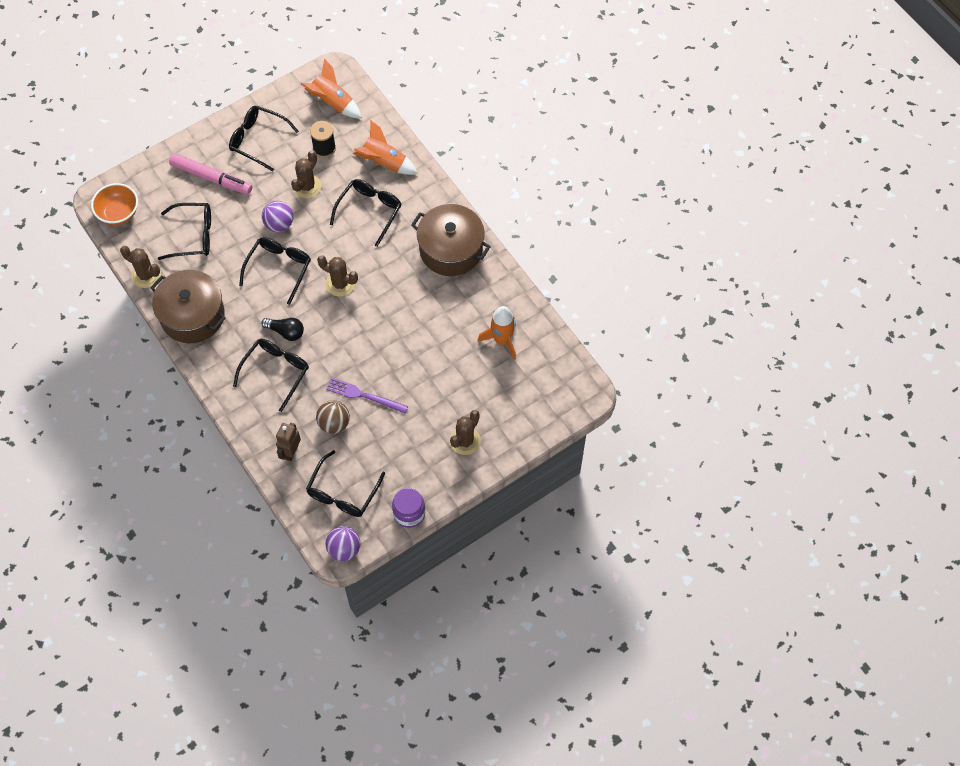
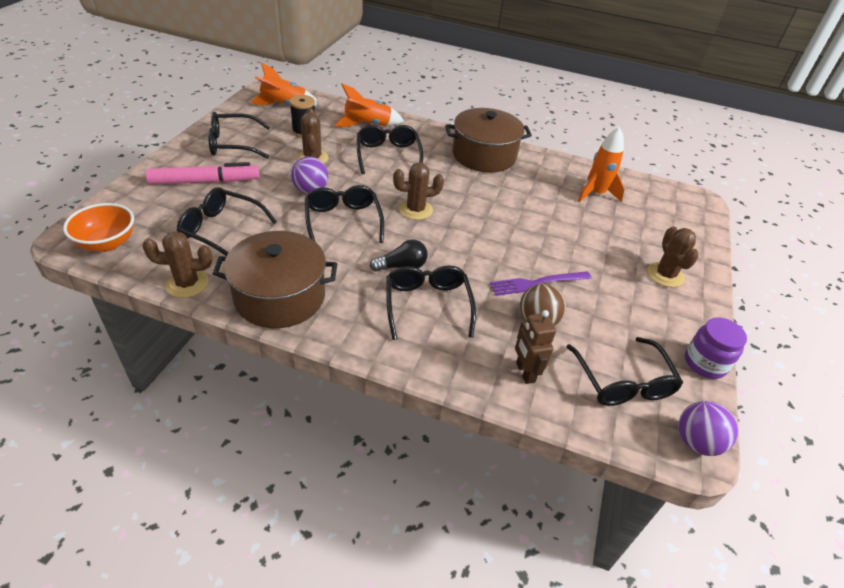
camera: 40 degrees left, 20 degrees down
(193, 236) = (221, 230): black glasses -> black glasses turned 120 degrees counterclockwise

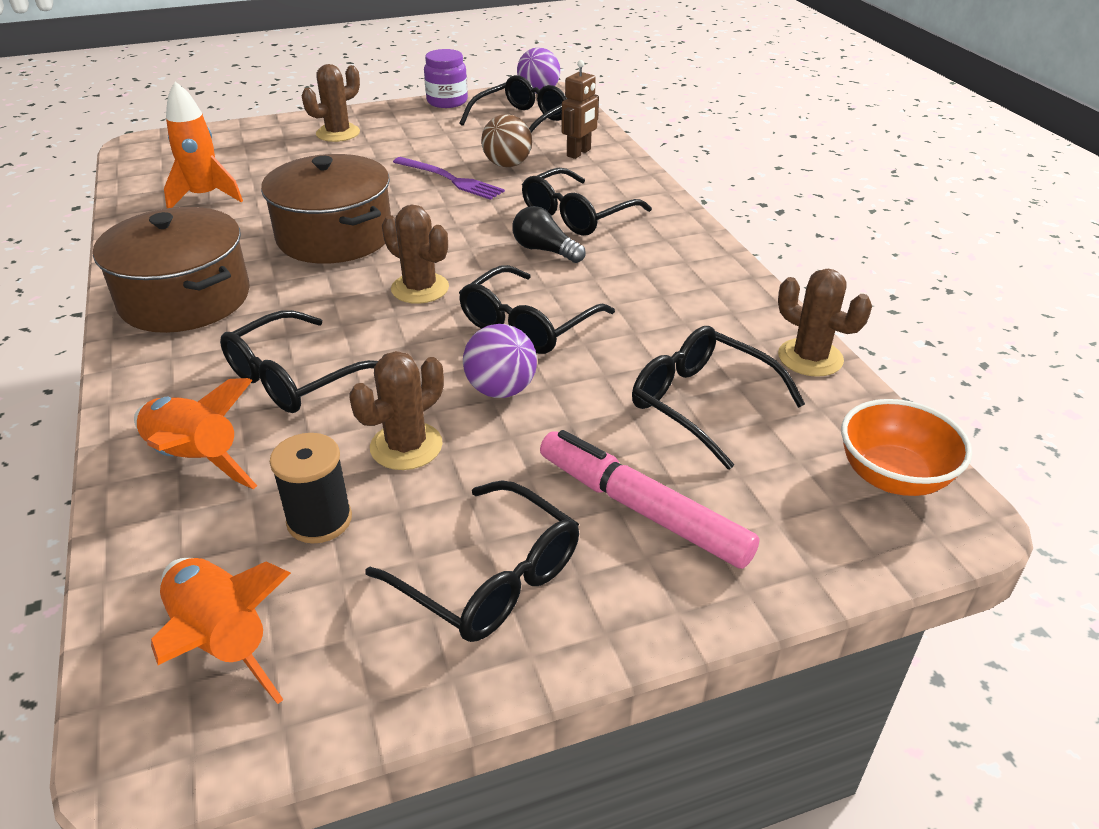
camera: 125 degrees left, 5 degrees down
(221, 230) = (701, 403): black glasses -> black glasses turned 150 degrees clockwise
(280, 296) = (713, 291): brown pot -> brown pot (334, 236)

